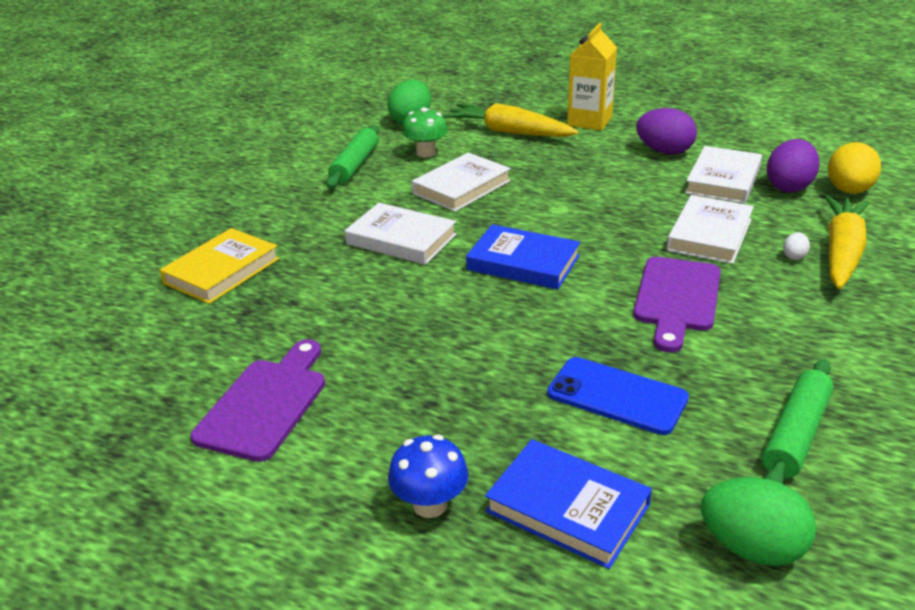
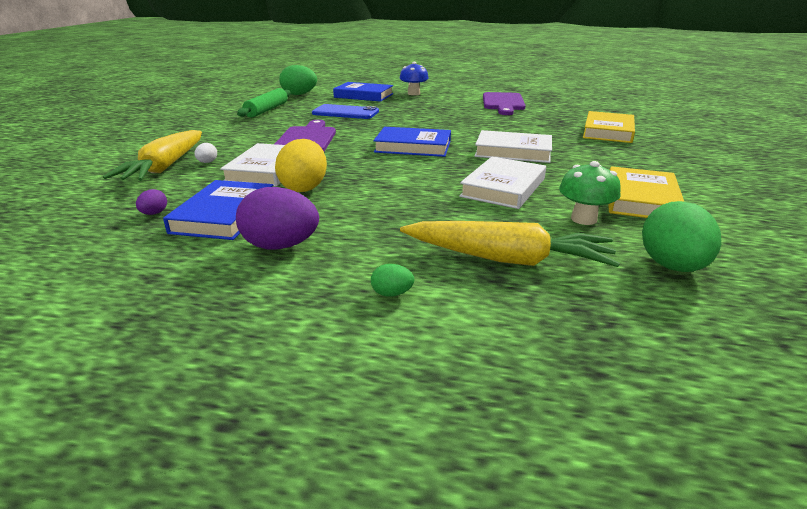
camera: 165 degrees right, 5 degrees down
(355, 165) = (640, 199): green rolling pin -> yellow book
(589, 121) = (392, 293): yellow carton -> green egg
(723, 180) = (224, 215): white book -> blue book
(789, 187) = (154, 213): purple egg -> purple egg, size x0.45
(848, 191) = (90, 214): yellow egg -> yellow egg (304, 188)

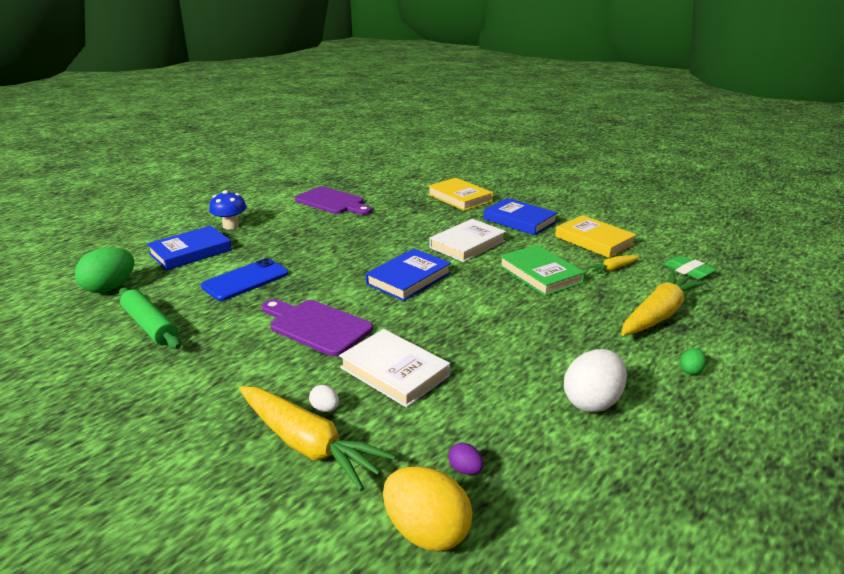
camera: 60 degrees left, 0 degrees up
(224, 215) = (503, 421): blue book -> blue book (519, 220)
(280, 246) = (592, 401): purple egg -> white egg
(304, 188) = (466, 361): yellow egg -> yellow egg (426, 531)
(503, 187) = (540, 274): white book -> green book
(583, 219) = (613, 269): green mushroom -> yellow carrot
(672, 266) = (688, 271): green egg -> green eraser

